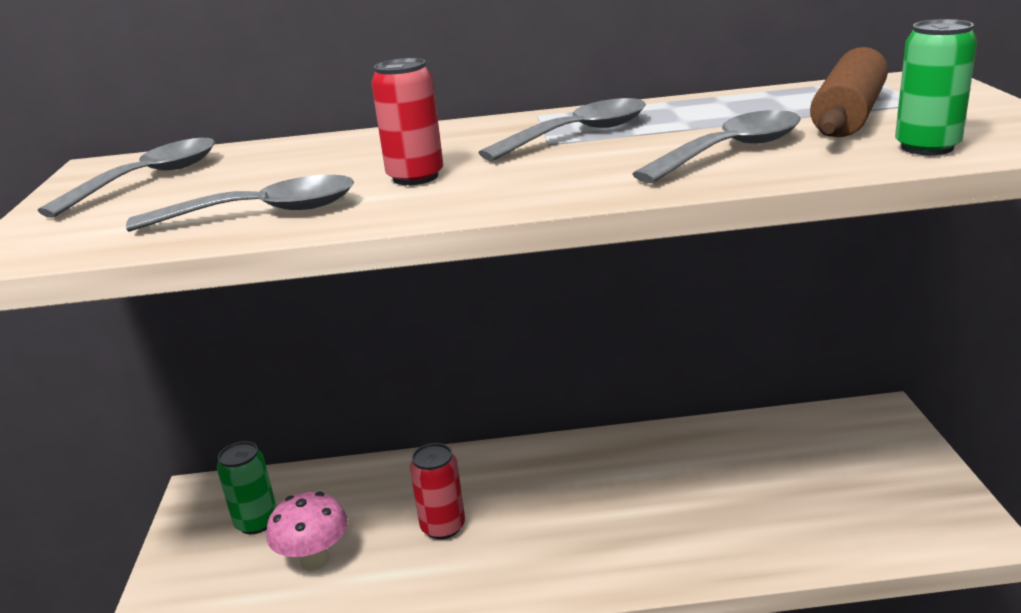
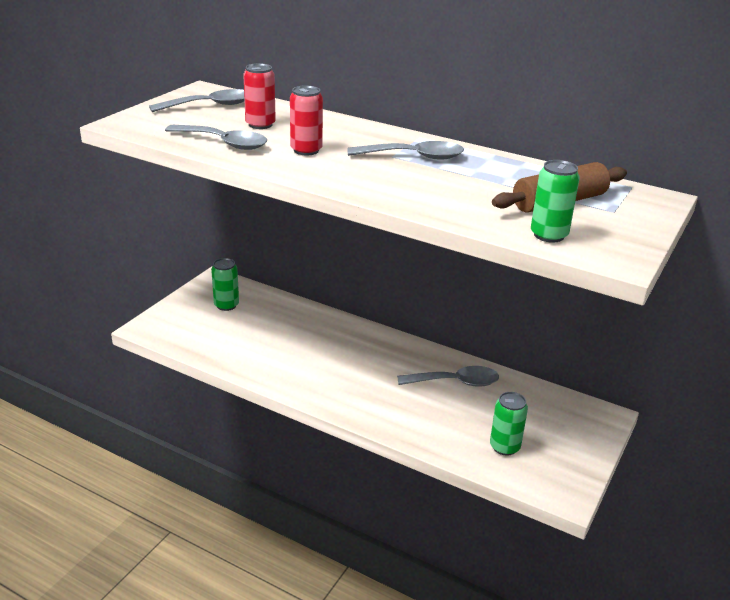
camera: 30 degrees right, 5 degrees up
(315, 560) = (234, 334): pink mushroom -> none
(443, 527) = (302, 349): red can -> red can (260, 124)
(731, 151) = (458, 196): grey spoon -> grey spoon (455, 382)
(841, 512) = (504, 447): none -> green can

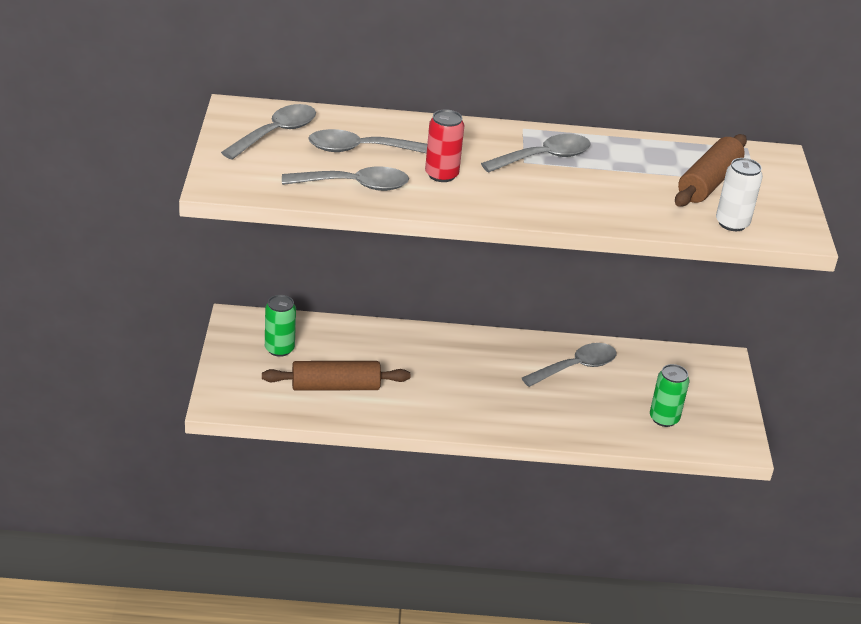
camera: 30 degrees left, 5 degrees up
(241, 341) = (335, 386): none -> brown rolling pin
(260, 124) = (359, 149): red can -> grey spoon
(548, 235) = (732, 223): green can -> white can

